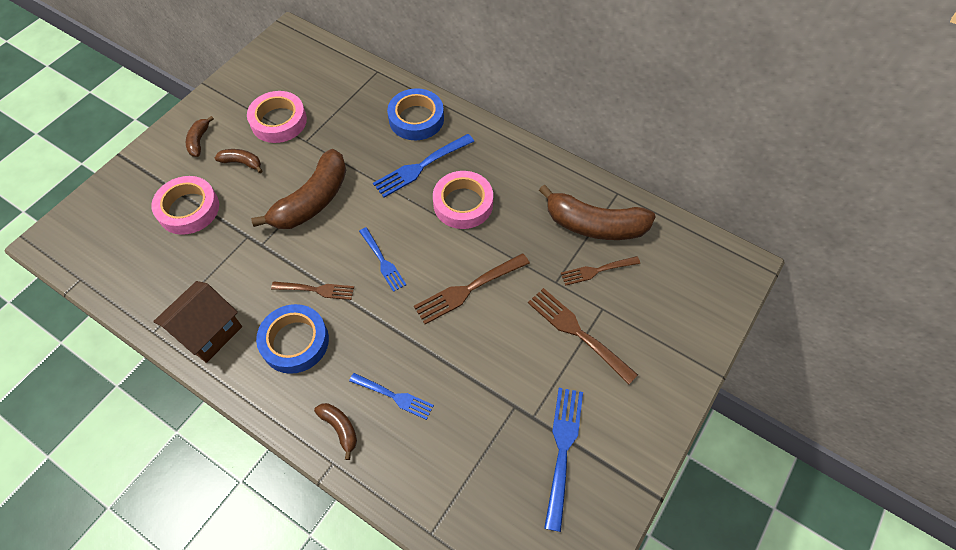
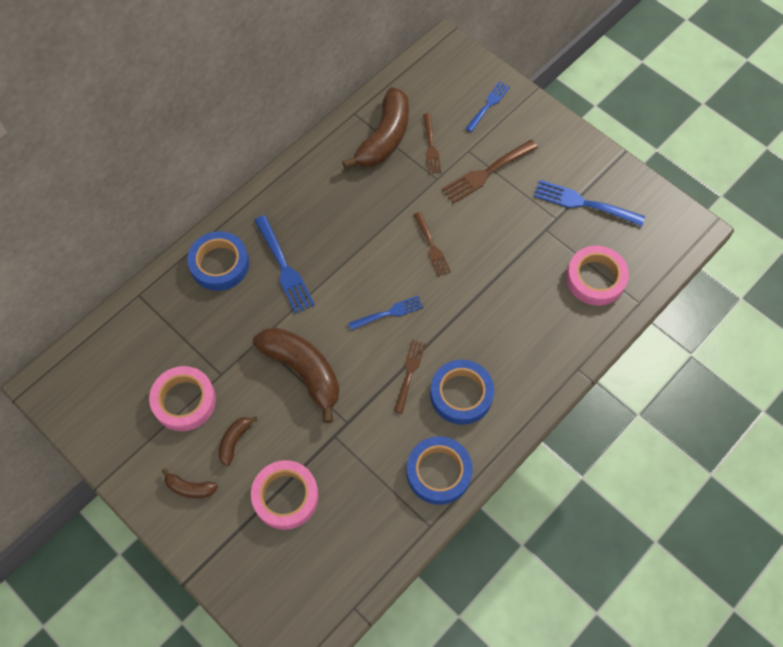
camera: 80 degrees left, 5 degrees up
(208, 332) = (438, 472): brown house -> blue tape
(340, 428) = (548, 361): brown banana -> none
(394, 396) = (525, 317): blue fork -> blue fork (488, 105)
(463, 204) = (338, 237): pink tape -> pink tape (595, 278)
(468, 289) = (432, 246): brown fork -> brown fork, size x0.66

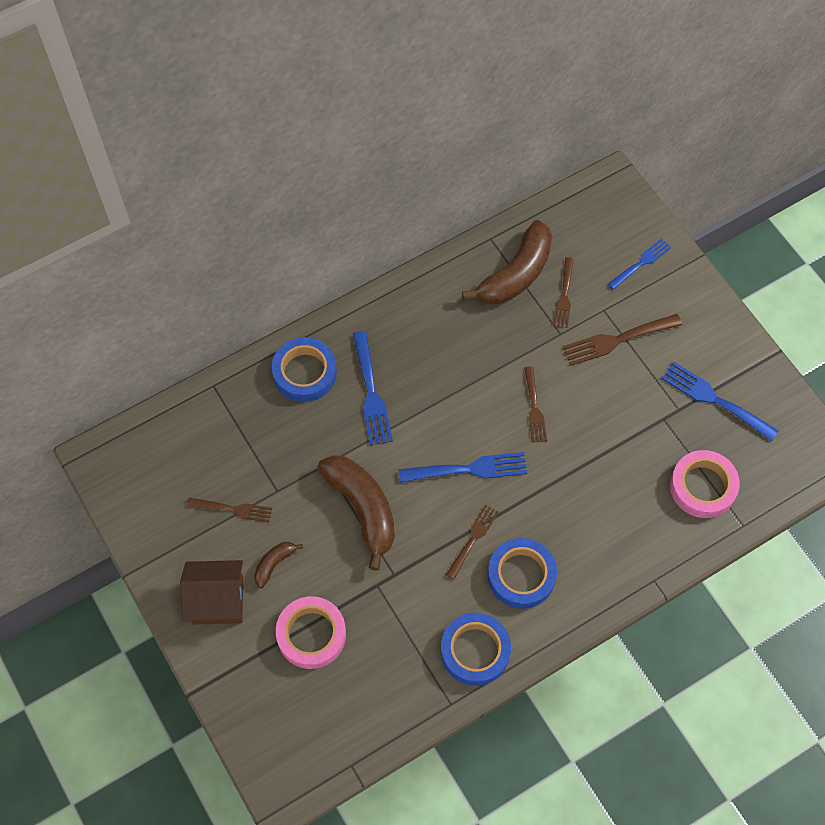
camera: 15 degrees right, 0 degrees up
(184, 401) = (233, 509): pink tape -> brown fork
(190, 488) = (218, 600): brown banana -> brown house
(389, 313) = (468, 469): blue fork -> blue fork, size x1.53

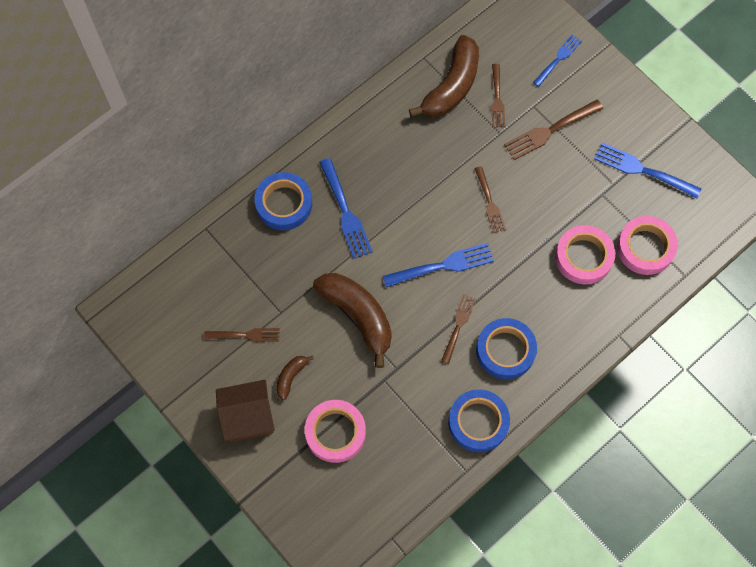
camera: 10 degrees left, 5 degrees up
(630, 486) = (583, 257): none -> pink tape

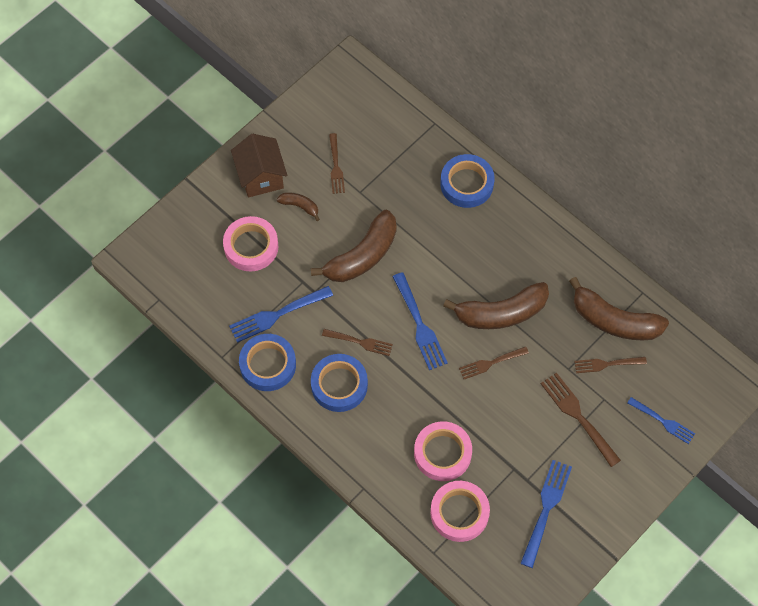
camera: 85 degrees right, 5 degrees down
(345, 212) = (464, 236): blue fork -> blue fork (277, 315)
(436, 187) = (501, 313): none -> brown banana

